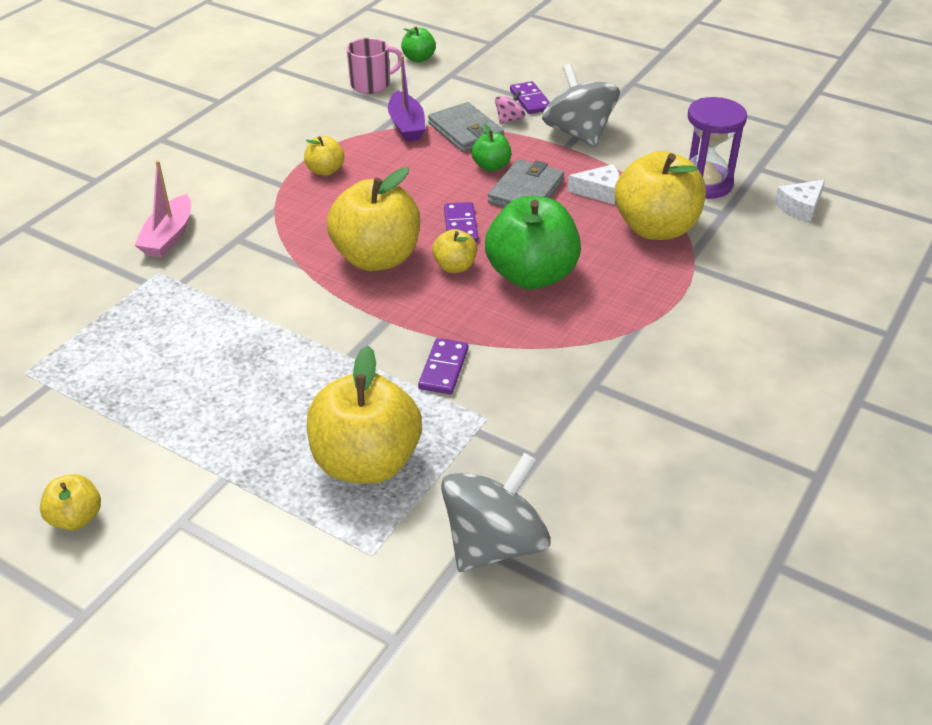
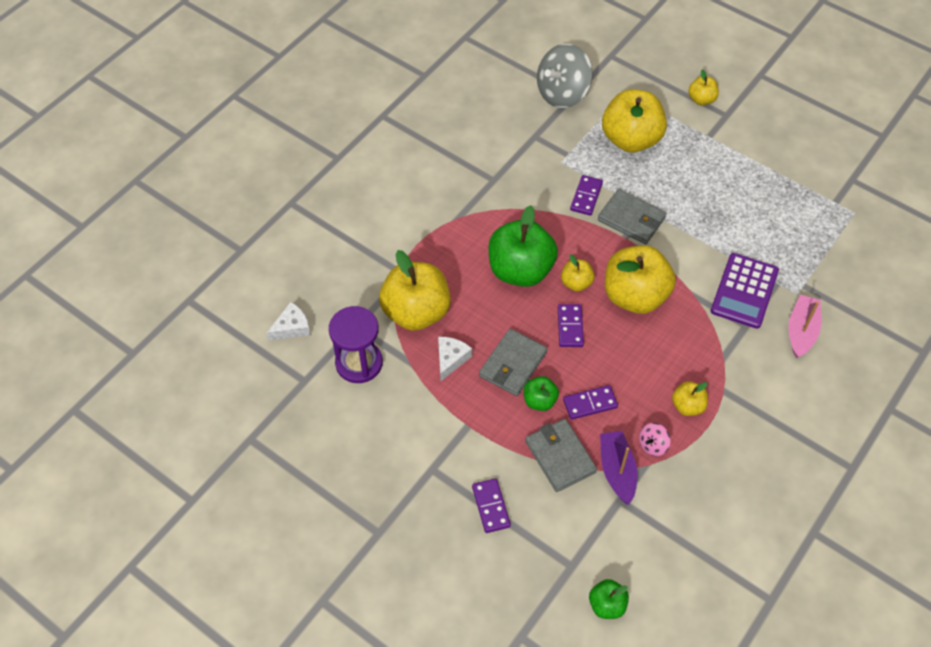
camera: 175 degrees left, 15 degrees up
(76, 518) = (782, 120): yellow apple -> yellow apple (701, 99)
(229, 271) = (744, 291): none -> purple calculator
(371, 84) = (657, 552): pink mug -> none
(375, 343) = (631, 219): none -> grey wallet
(435, 167) = (590, 404): none -> purple domino
(509, 119) = (516, 473): pink spinning top -> pink spinning top (652, 445)
(578, 133) = (453, 444): grey spinning top -> none
(599, 192) = (451, 359): white cheese -> white cheese turned 105 degrees clockwise

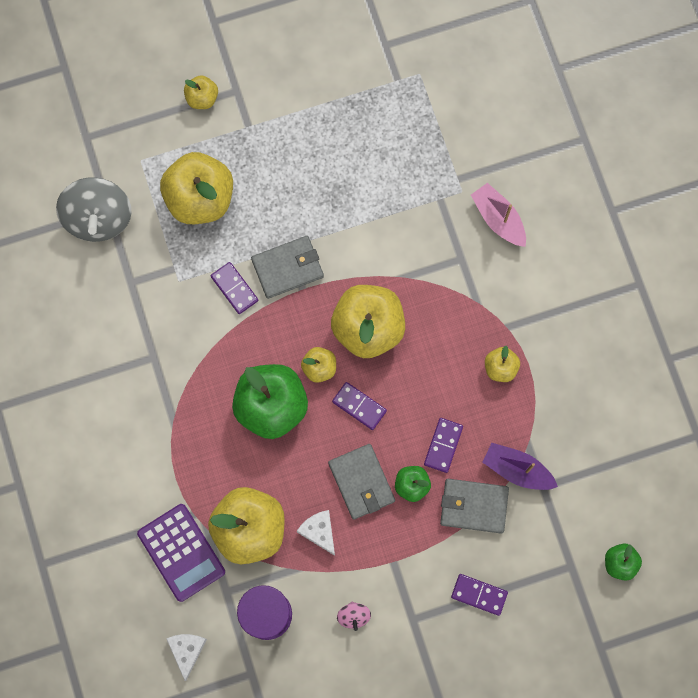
camera: 55 degrees left, 20 degrees up
(652, 445) = (515, 423): pink spinning top -> pink spinning top (353, 616)
(744, 291) = (428, 232): purple calculator -> purple calculator (181, 552)

